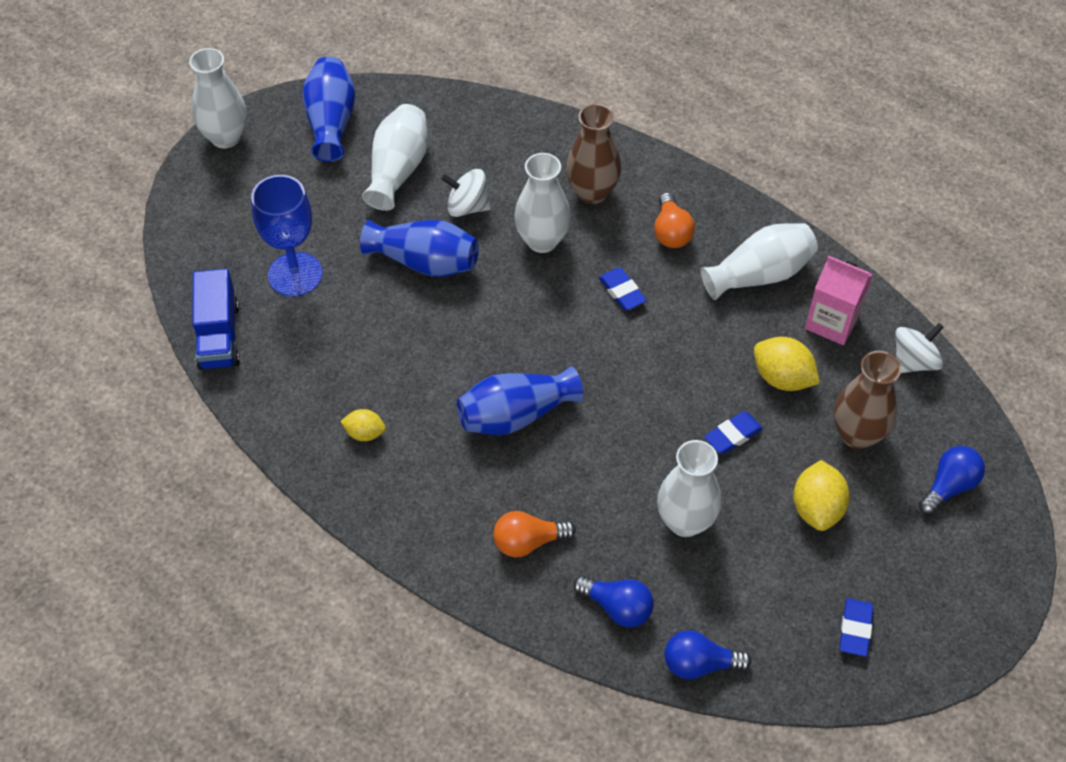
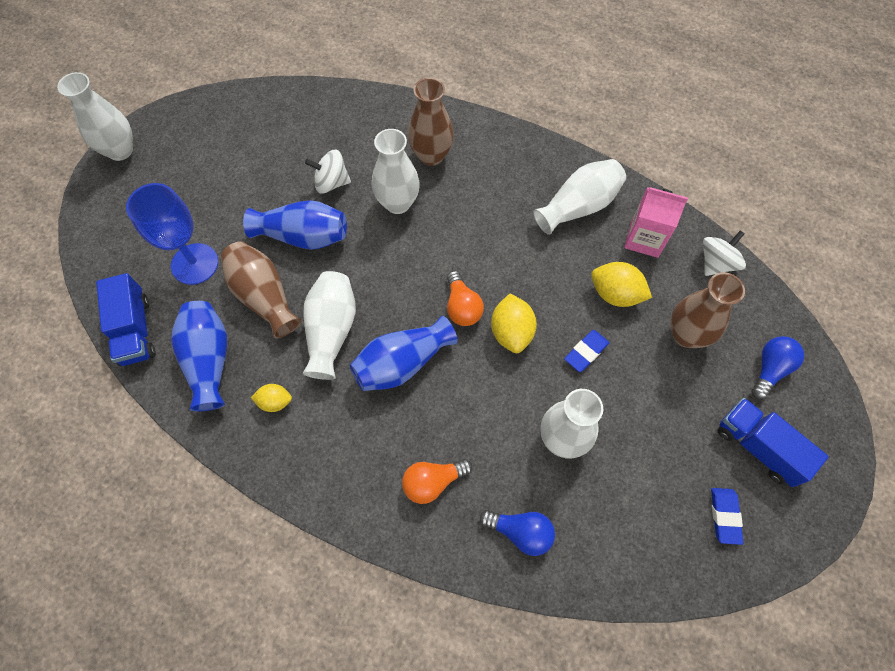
camera: 10 degrees left, 10 degrees up
(331, 122) = (207, 125): blue vase -> blue vase (209, 360)
(369, 321) = (264, 296): none -> brown vase
(398, 170) = (269, 159): white vase -> white vase (331, 331)
(622, 292) = (471, 238): blue eraser -> none
(671, 232) = (501, 180): orange light bulb -> orange light bulb (462, 307)
(699, 664) = (601, 575): blue light bulb -> none
(817, 508) = (668, 408): yellow lemon -> yellow lemon (511, 332)
(913, 565) = (758, 447): none -> blue truck

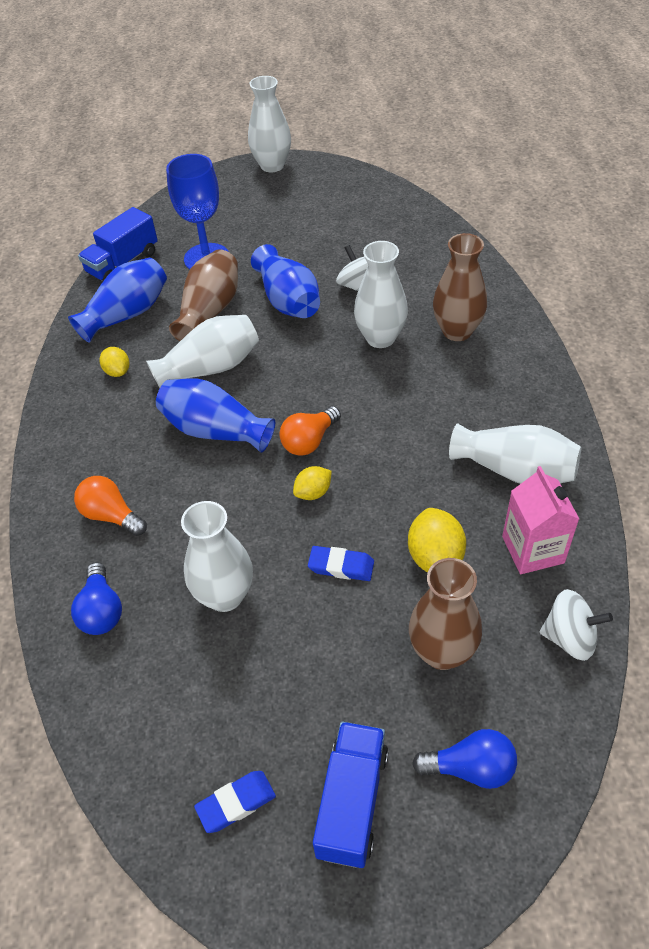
camera: 60 degrees right, 15 degrees down
(511, 332) = (313, 492): yellow lemon -> yellow lemon, size x0.61

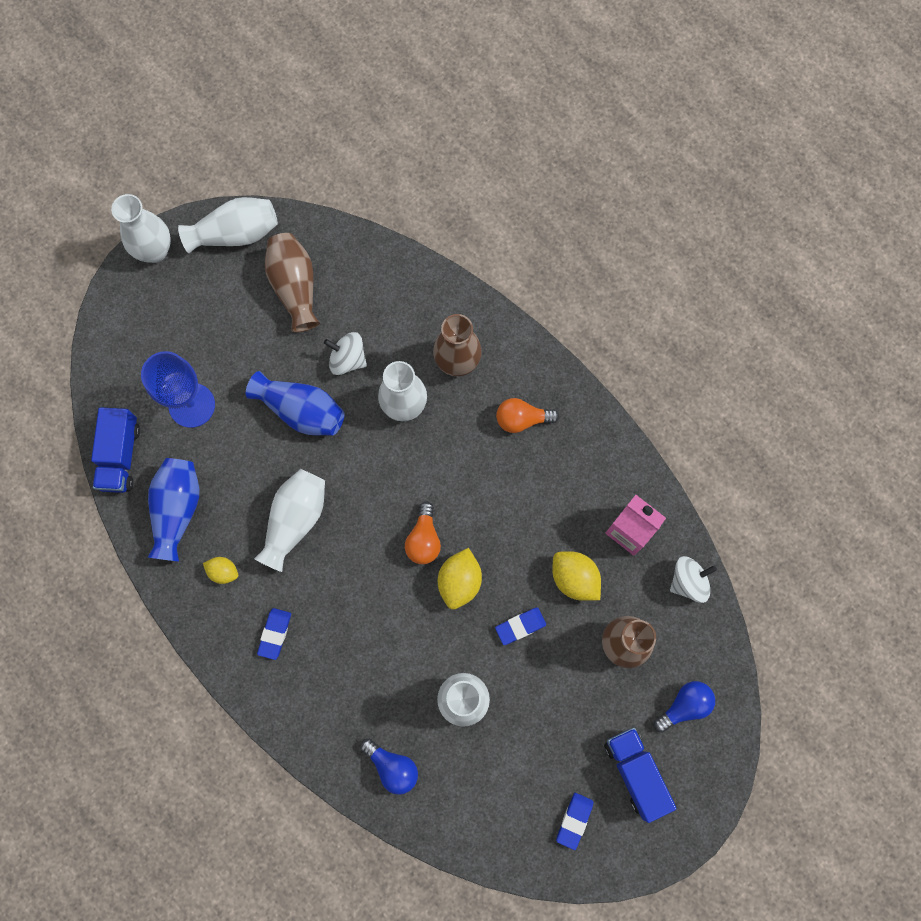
camera: 40 degrees left, 25 degrees up
(111, 437) = (275, 634): none -> blue eraser
(111, 515) = (335, 696): orange light bulb -> orange light bulb (522, 419)
(210, 311) = (245, 463): brown vase -> brown vase (295, 287)
(215, 431) = (348, 576): blue vase -> none
(313, 492) = (459, 581): yellow lemon -> yellow lemon, size x1.65
(515, 470) = (580, 472): white vase -> white vase (236, 234)

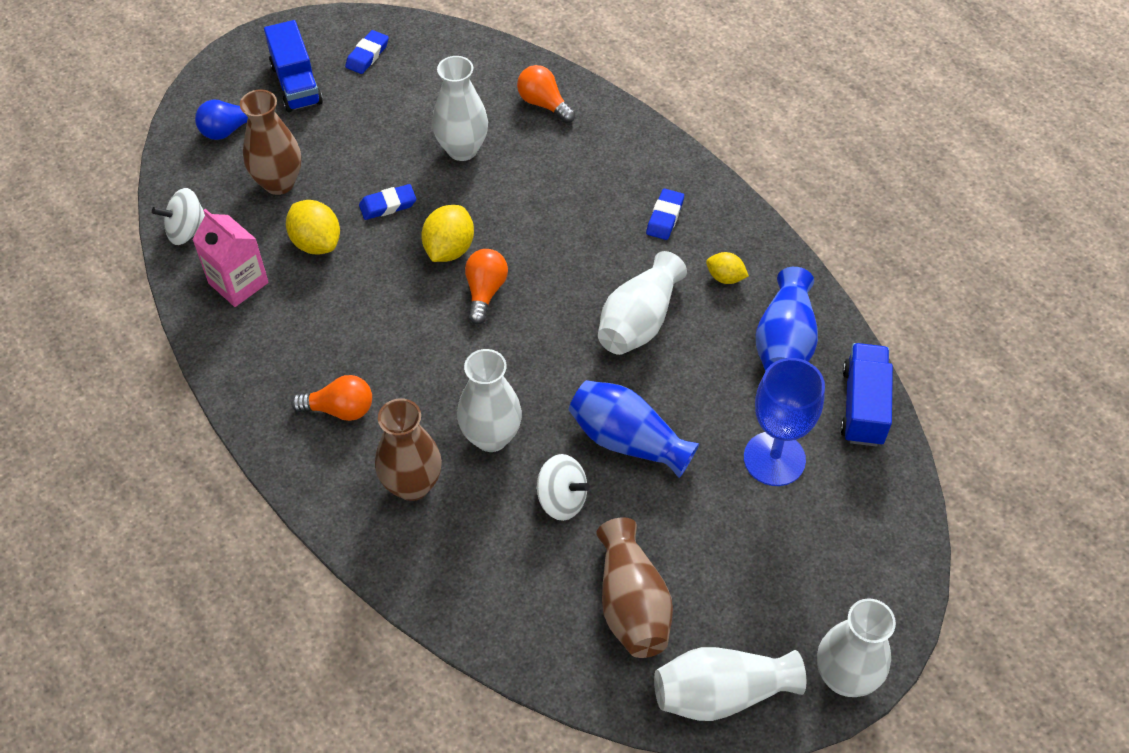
camera: 175 degrees left, 20 degrees down
(392, 767) = (544, 104): blue light bulb -> orange light bulb

